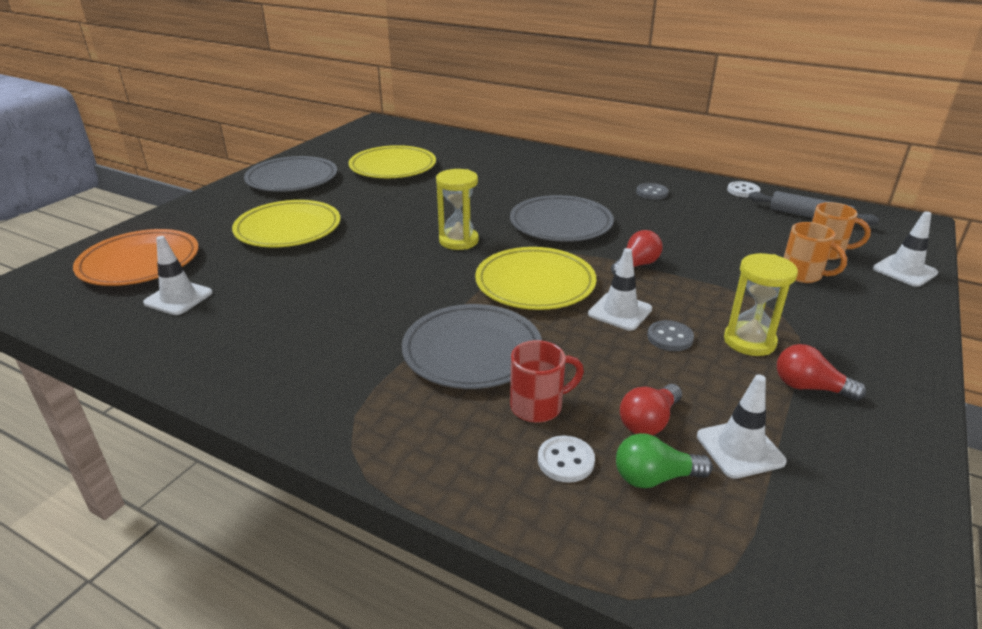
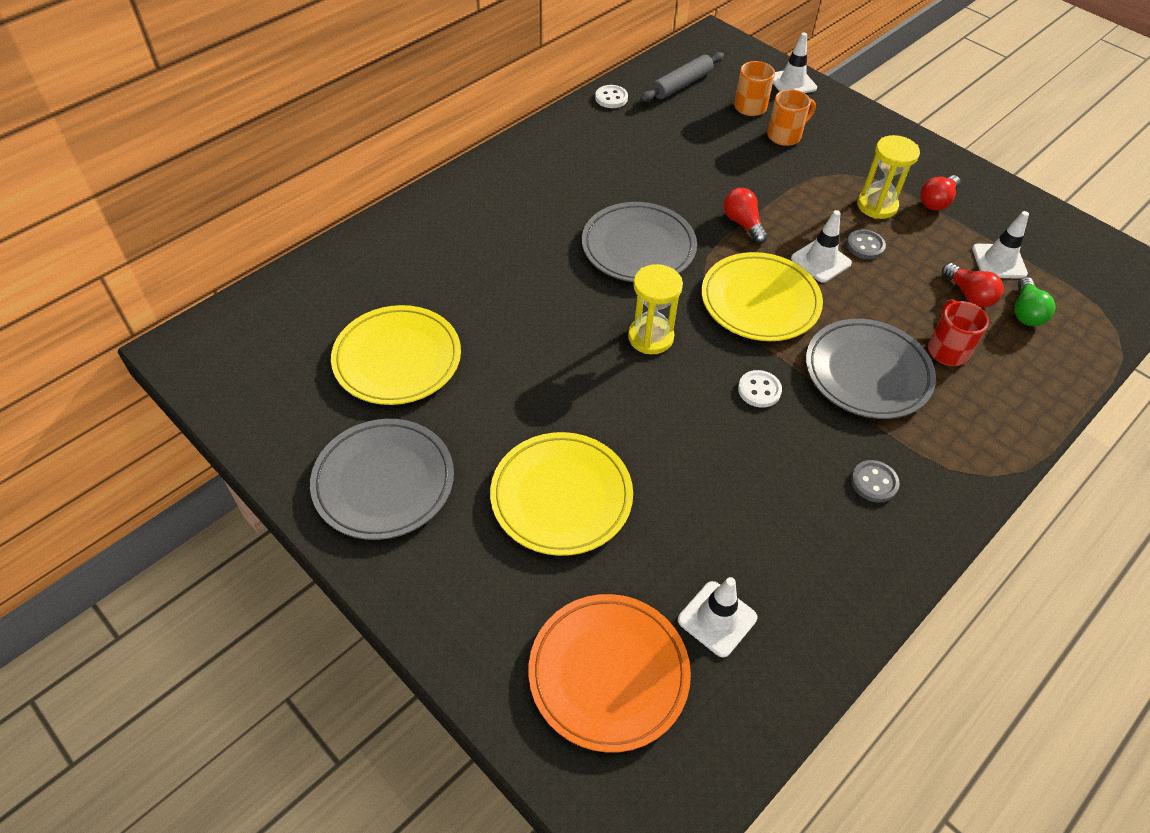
camera: 75 degrees left, 20 degrees up
(565, 461) = (1008, 352): white button -> white button (759, 390)
(652, 193) = (589, 158): grey button -> grey button (874, 482)

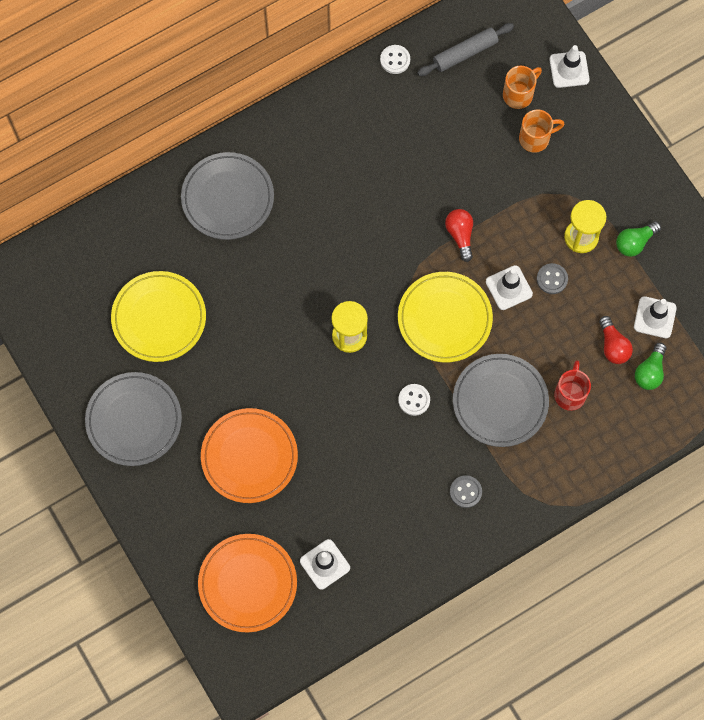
camera: 15 degrees right, 20 degrees up
(561, 497) = (249, 457): yellow plate -> orange plate
(638, 247) = (366, 244): grey plate -> grey plate (228, 198)
(936, 201) = (635, 242): red light bulb -> green light bulb

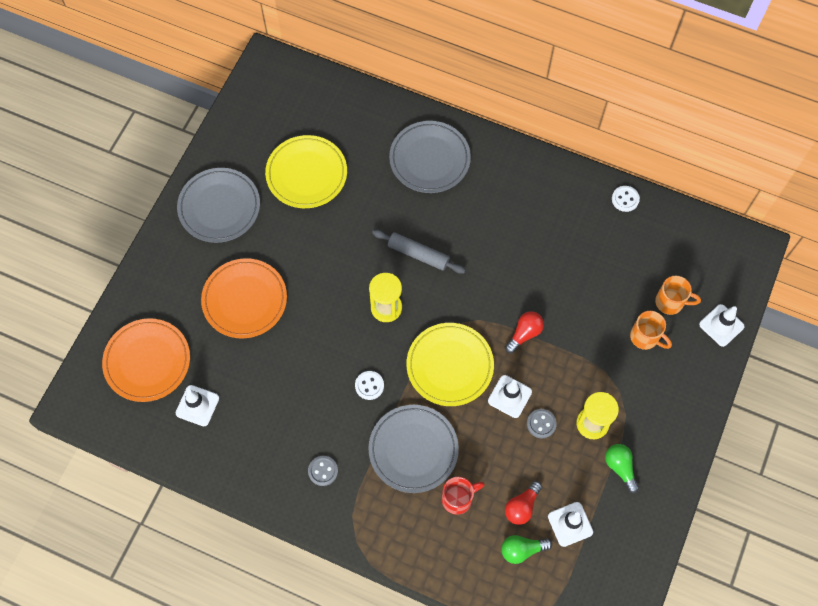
camera: 55 degrees right, 5 degrees down
(465, 53) = (671, 243): grey rolling pin -> grey rolling pin (418, 254)
(635, 242) = (620, 467): green light bulb -> green light bulb turned 45 degrees clockwise

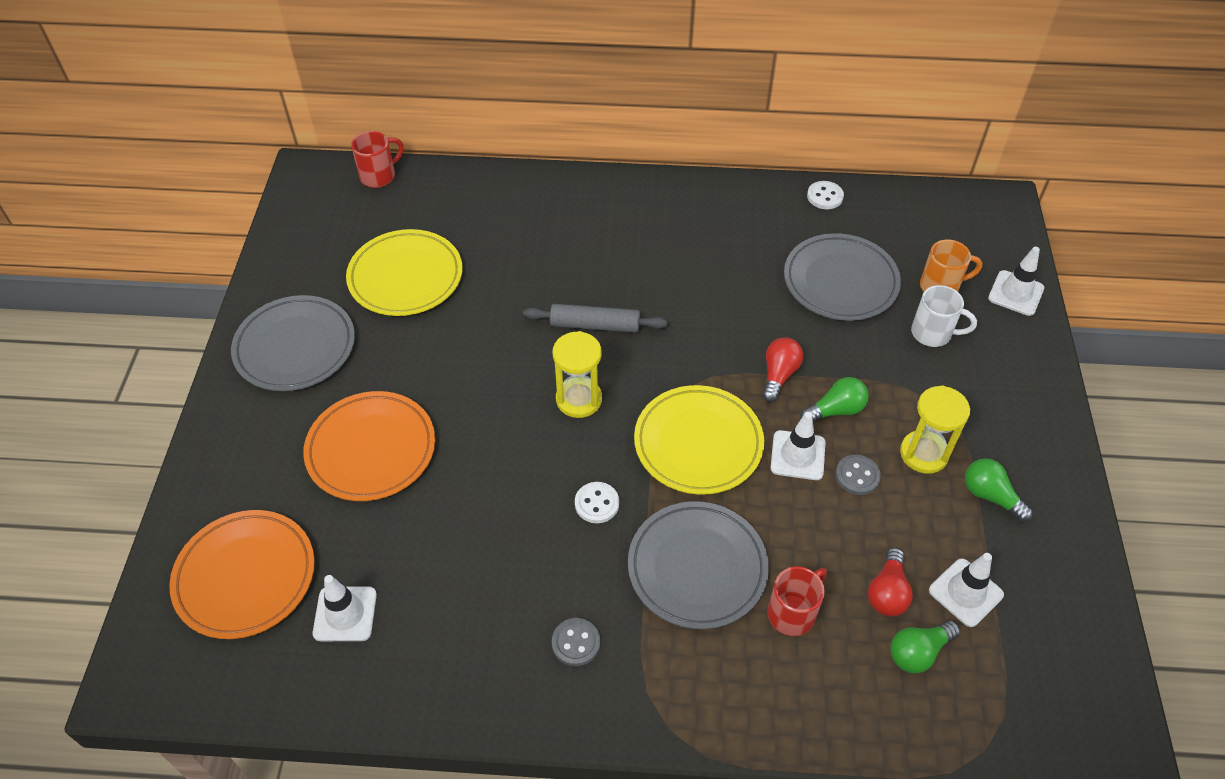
camera: 20 degrees left, 15 degrees down
(315, 80) = (379, 176): none -> red mug
(429, 159) = (563, 219): grey plate -> grey plate (840, 281)
(550, 373) = (835, 410): none -> green light bulb
(645, 337) = (933, 333): orange mug -> white mug

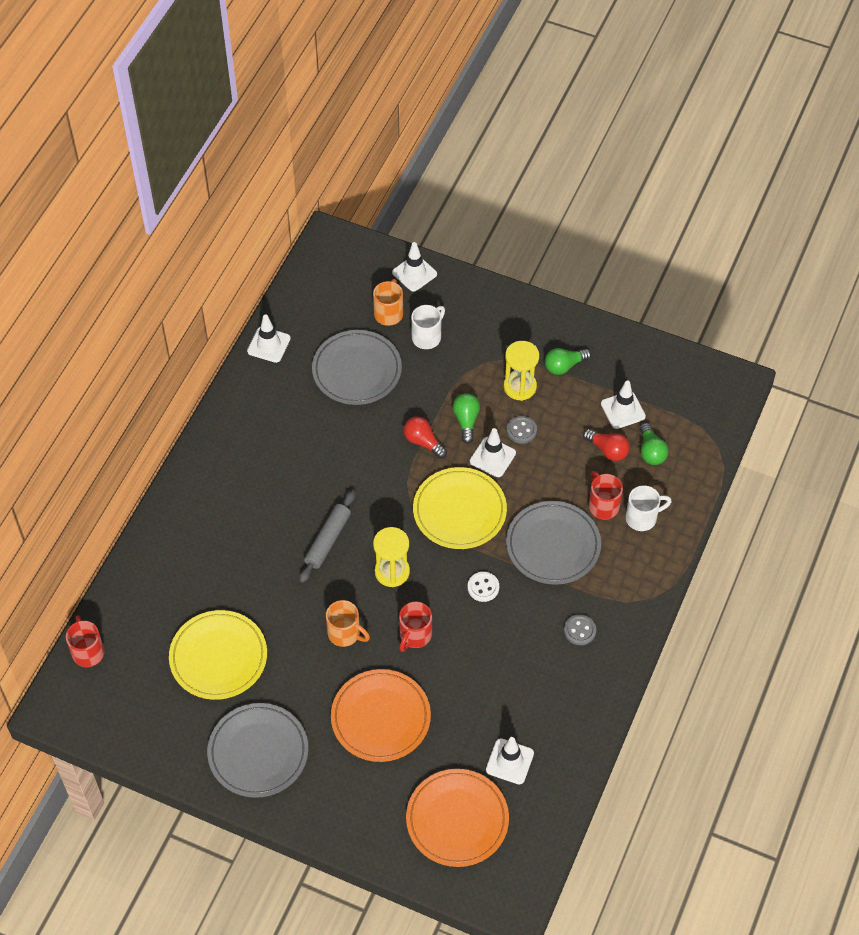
camera: 70 degrees left, 5 degrees up
(475, 379) = (345, 633): none -> orange mug
(498, 450) = (415, 635): none -> red mug
(798, 674) = (642, 518): none -> white mug
(825, 196) = (269, 345): white button -> white traffic cone

